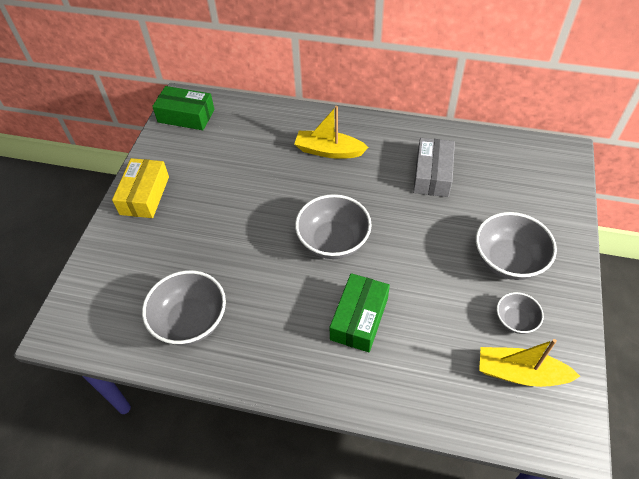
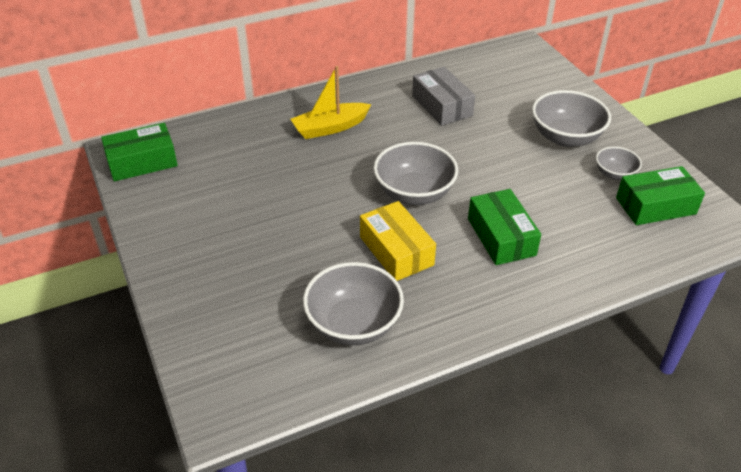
camera: 40 degrees left, 10 degrees down
(144, 195) = (176, 250): yellow box -> yellow box (396, 251)
(520, 373) = (655, 206): yellow boat -> green box

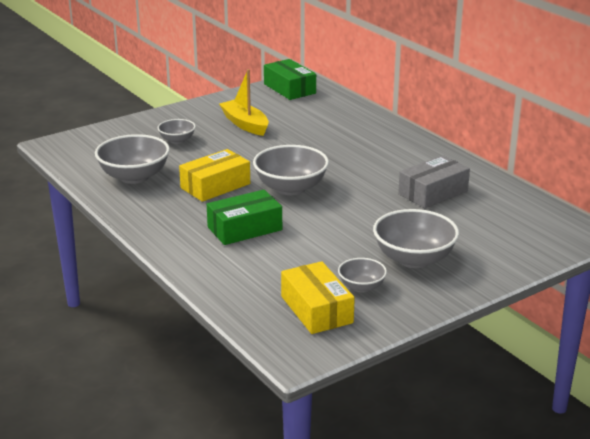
camera: 80 degrees right, 15 degrees down
(256, 276) = (177, 140): none -> grey bowl
(330, 128) = (368, 146): yellow boat -> yellow boat (245, 124)
(655, 206) = (316, 309): green box -> yellow box

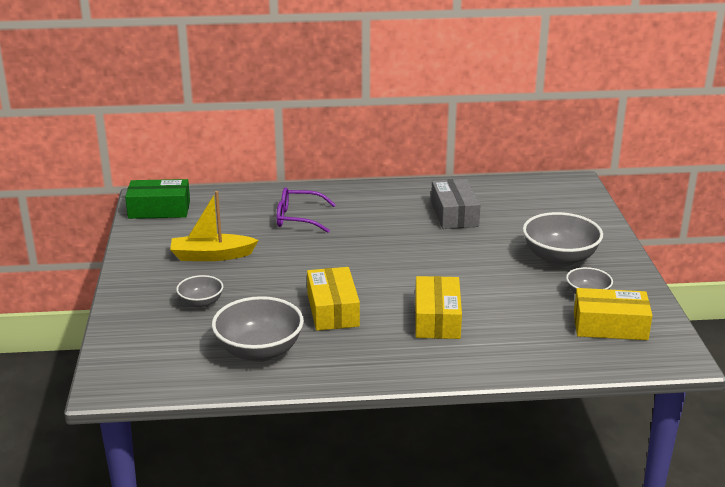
camera: 60 degrees left, 0 degrees up
(244, 228) = (437, 319): green box -> yellow box
(291, 188) = (379, 273): grey bowl -> none
(340, 135) = (298, 218): none -> purple glasses

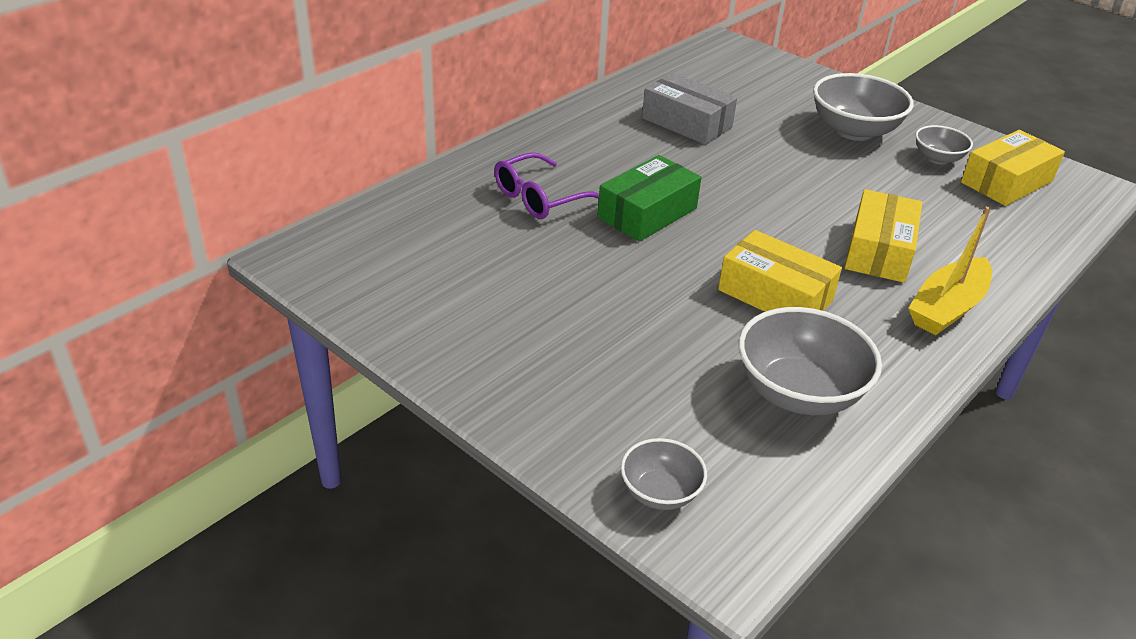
camera: 45 degrees left, 10 degrees up
(159, 209) = (342, 266): green box -> green box (647, 213)
(201, 303) = (627, 369): grey bowl -> grey bowl (660, 492)
(211, 256) = (526, 297): yellow boat -> yellow boat (947, 308)
(437, 319) = (879, 251): yellow box -> yellow box turned 60 degrees clockwise

